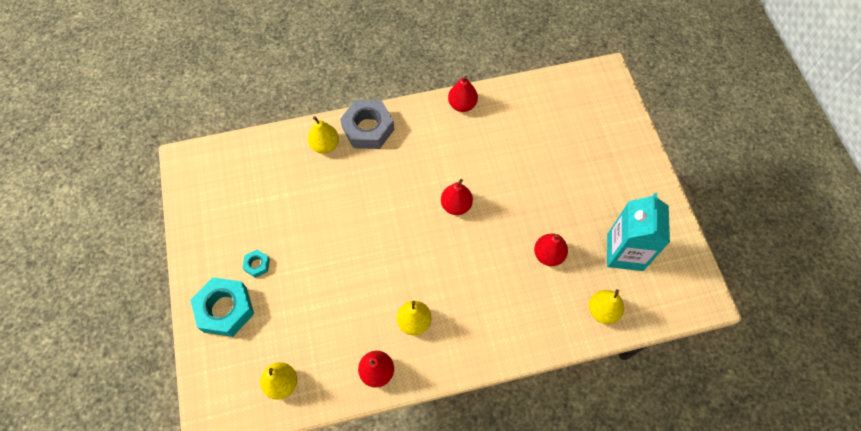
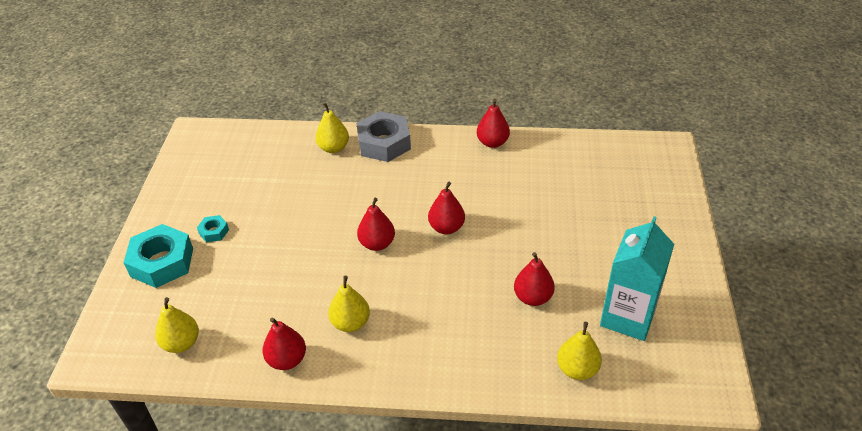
camera: 20 degrees right, 20 degrees down
(404, 238) = (377, 244): none -> red pear

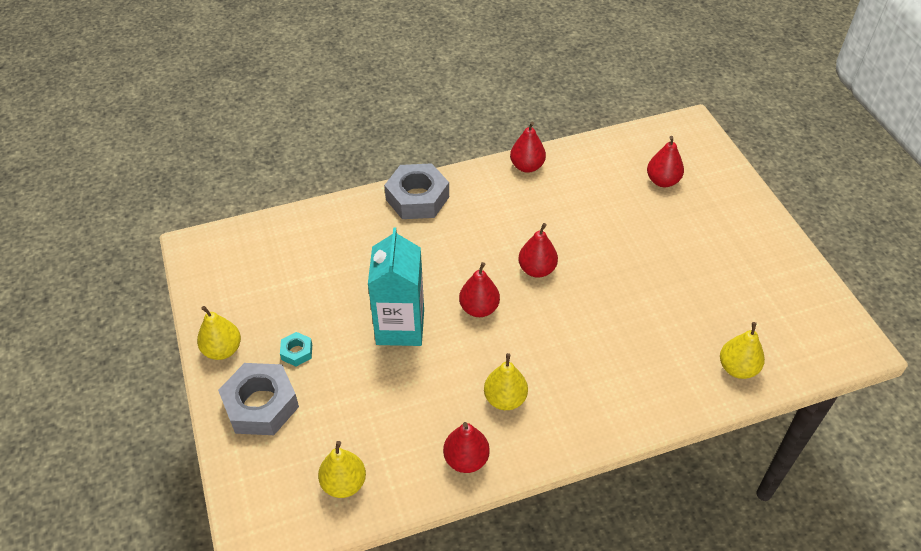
camera: 25 degrees left, 5 degrees up
(162, 262) = (261, 405): turquoise nut -> grey nut
(333, 148) = (367, 219): yellow pear -> yellow pear (222, 350)
(533, 297) = (659, 313): red pear -> red pear (662, 181)
(628, 317) = (751, 303): turquoise carton -> turquoise carton (400, 327)

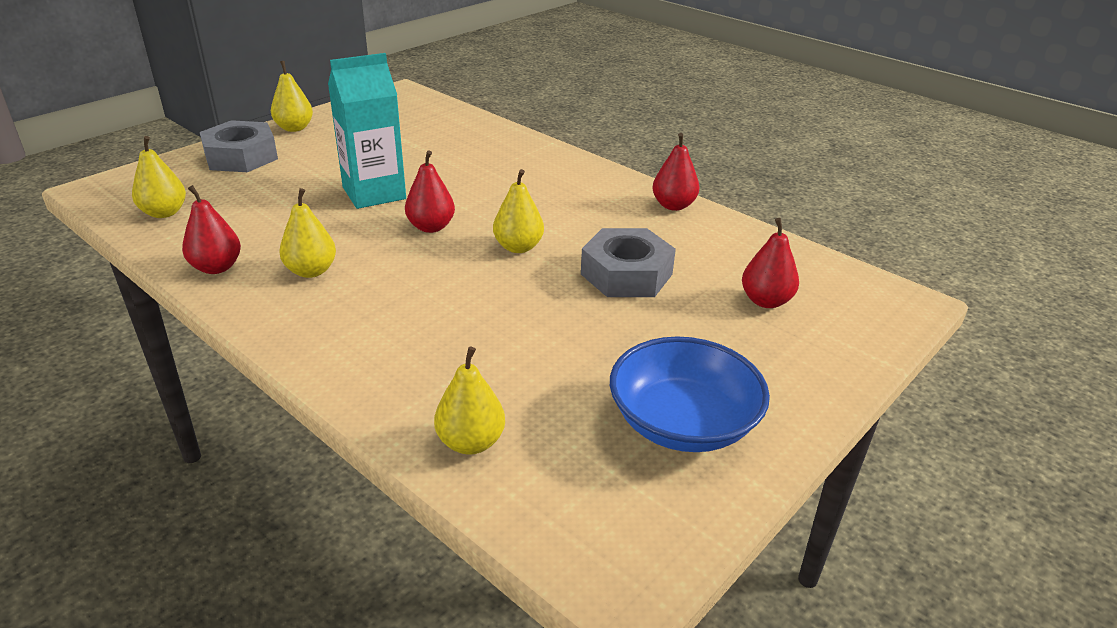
camera: 60 degrees right, 15 degrees down
(297, 352) = (311, 156): turquoise nut -> none
(417, 198) = (556, 161): grey nut -> grey nut (626, 274)
(537, 269) = (518, 247): red pear -> yellow pear
(756, 270) = (683, 422): none -> blue bowl

